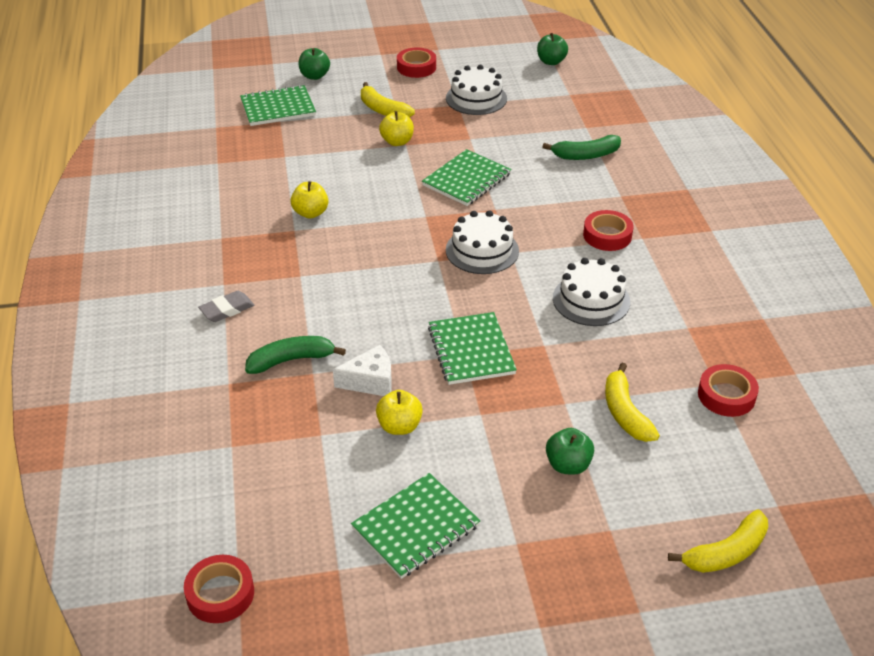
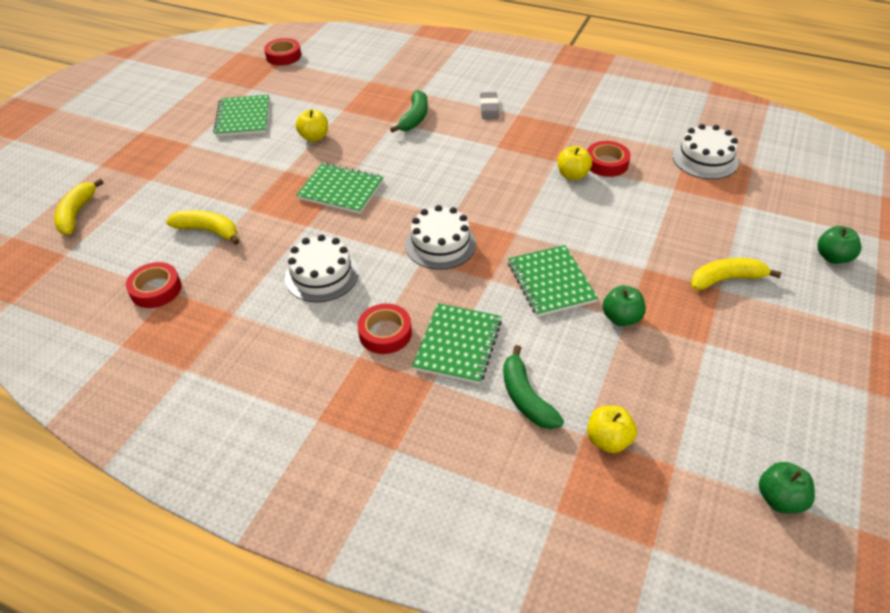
camera: 125 degrees right, 5 degrees up
(278, 108) = (770, 211): green notebook -> green notebook (458, 345)
(370, 381) = (362, 140): white cheese -> none
(397, 142) = (653, 264): yellow apple -> yellow apple (608, 440)
(416, 67) = (821, 347): red tape -> red tape (606, 163)
(476, 98) = (712, 366): white cake -> white cake (705, 159)
(568, 465) = (207, 186): green apple -> green apple (621, 318)
(586, 155) = (526, 397): green banana -> green banana turned 45 degrees counterclockwise

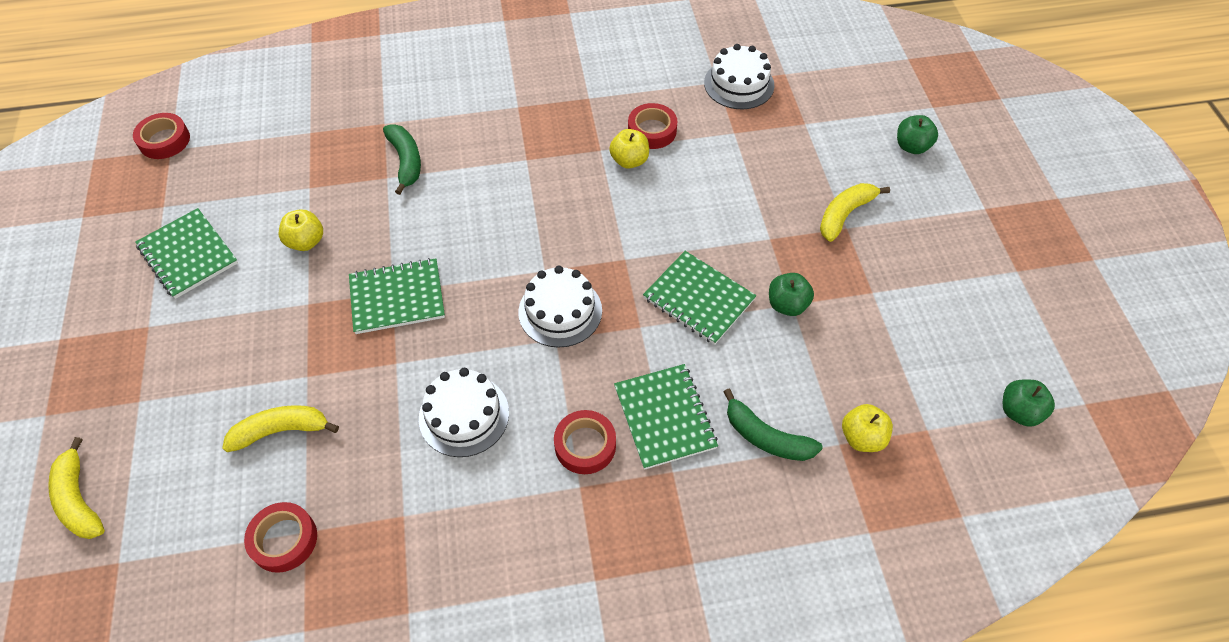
camera: 35 degrees left, 10 degrees up
(489, 108) = (481, 112): grey eraser -> none

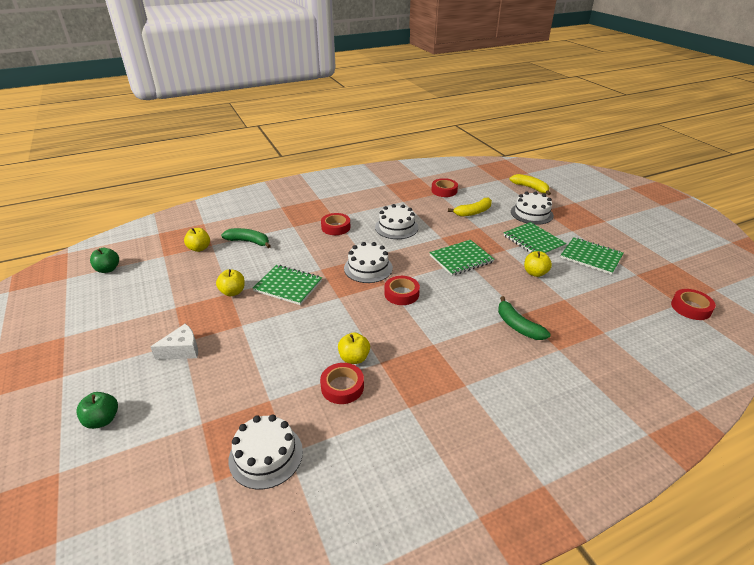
camera: 165 degrees right, 20 degrees down
(170, 396) = (531, 213): none -> white cake
(530, 245) = (401, 294): none -> red tape
(664, 417) = (300, 240): green notebook -> green notebook (533, 241)
(787, 305) = (233, 292): green apple -> yellow apple
(845, 215) = (182, 350): yellow banana -> white cheese

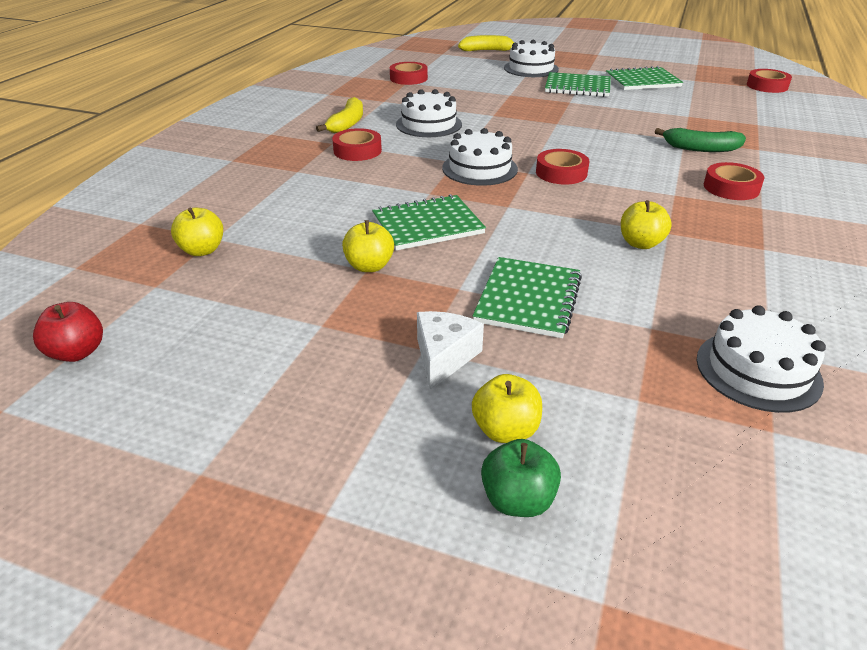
camera: 45 degrees left, 0 degrees up
(108, 269) = (77, 352): green apple -> red apple
(248, 242) = (267, 211): green banana -> none
(342, 387) = (684, 271): red tape -> red tape (731, 188)
(461, 259) = (550, 123): green notebook -> green notebook (528, 299)
(473, 212) = (477, 85): yellow banana -> yellow banana (347, 124)
(535, 273) = (629, 108): yellow apple -> yellow apple (505, 430)

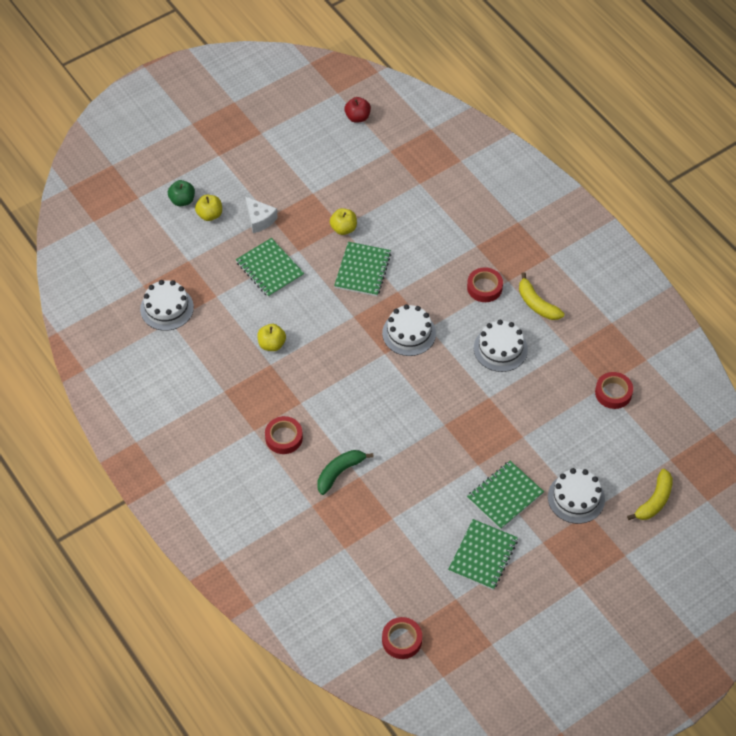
camera: 125 degrees right, 20 degrees up
(202, 250) = (410, 175): yellow apple -> none
(561, 173) = (370, 369): red tape -> none

